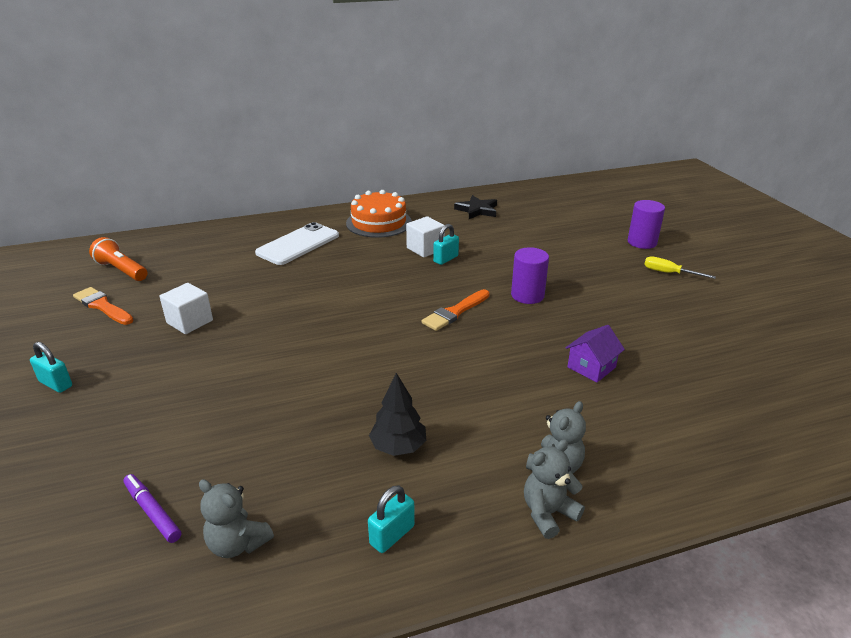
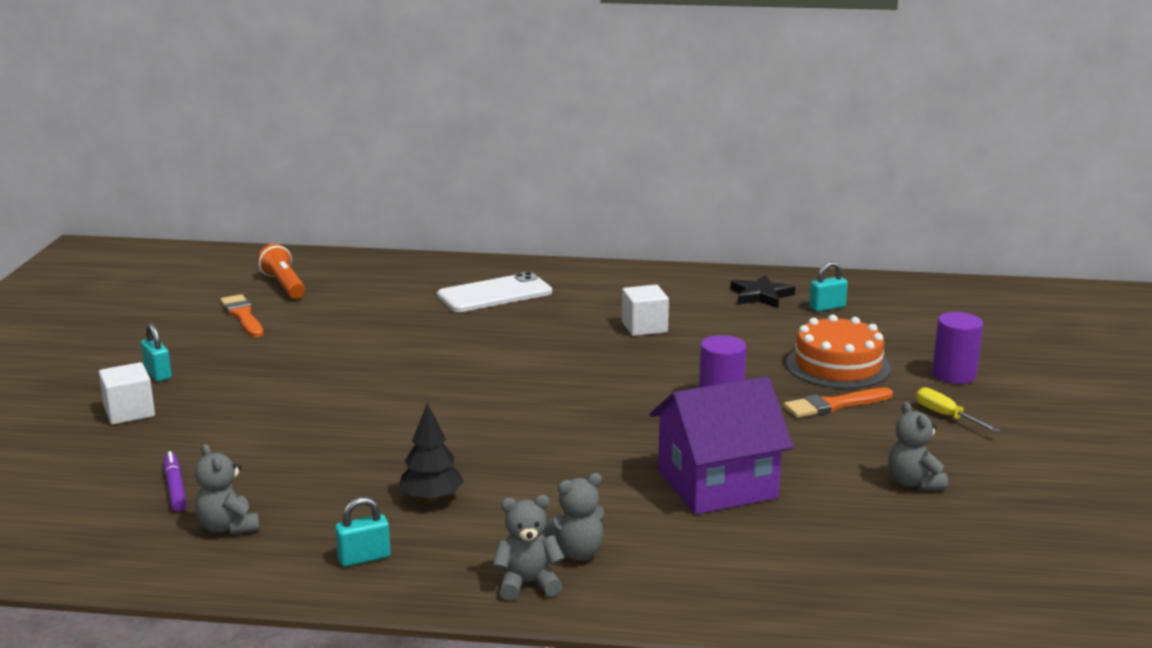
camera: 25 degrees right, 10 degrees down
(190, 322) = (317, 347): white cube -> white cube (129, 412)
(379, 222) = (615, 287): orange cake -> orange cake (838, 366)
(445, 259) = (659, 343): turquoise padlock -> turquoise padlock (827, 307)
(455, 312) = (612, 398): orange brush -> orange brush (834, 405)
(591, 367) = (717, 484): purple house -> purple house, size x2.03
(704, 329) = (913, 483): none -> grey teddy bear

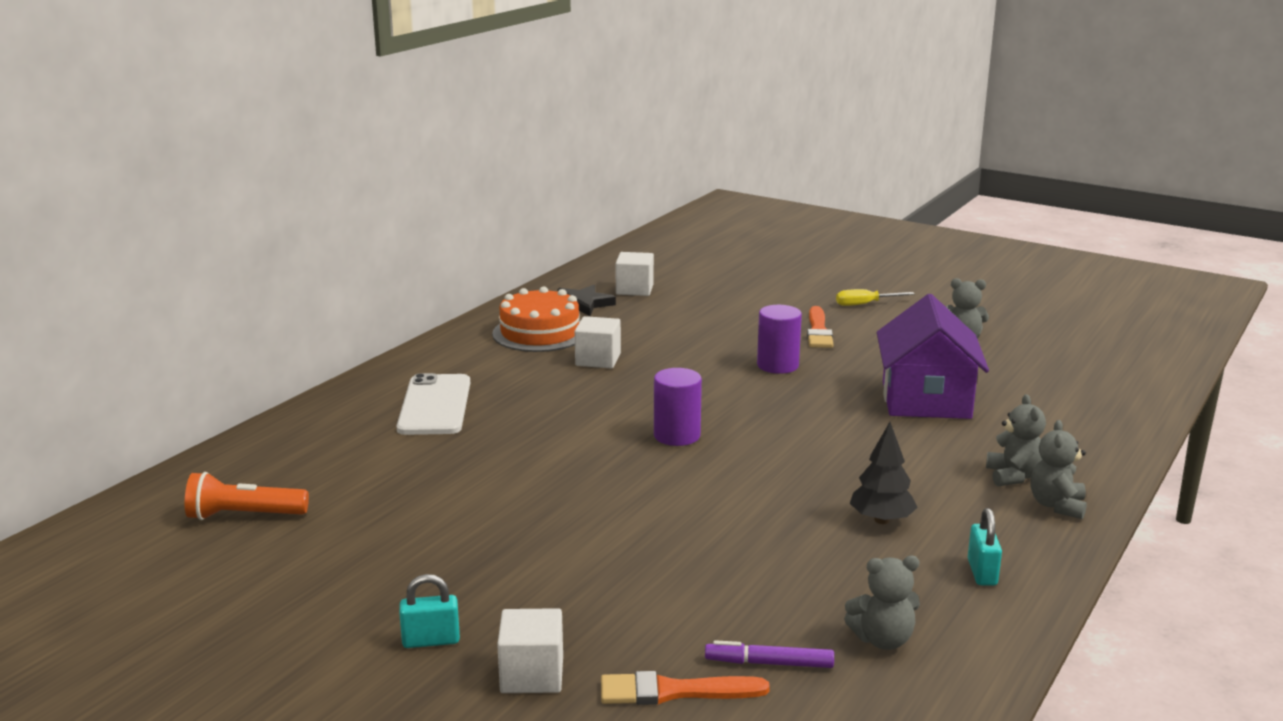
camera: 65 degrees left, 0 degrees up
(243, 316) = (309, 557): orange brush -> orange brush (674, 691)
(827, 307) = (634, 289): turquoise padlock -> white cube
(838, 366) = (750, 313): orange cake -> orange cake (540, 333)
(954, 375) = (799, 285): purple cylinder -> purple cylinder (677, 436)

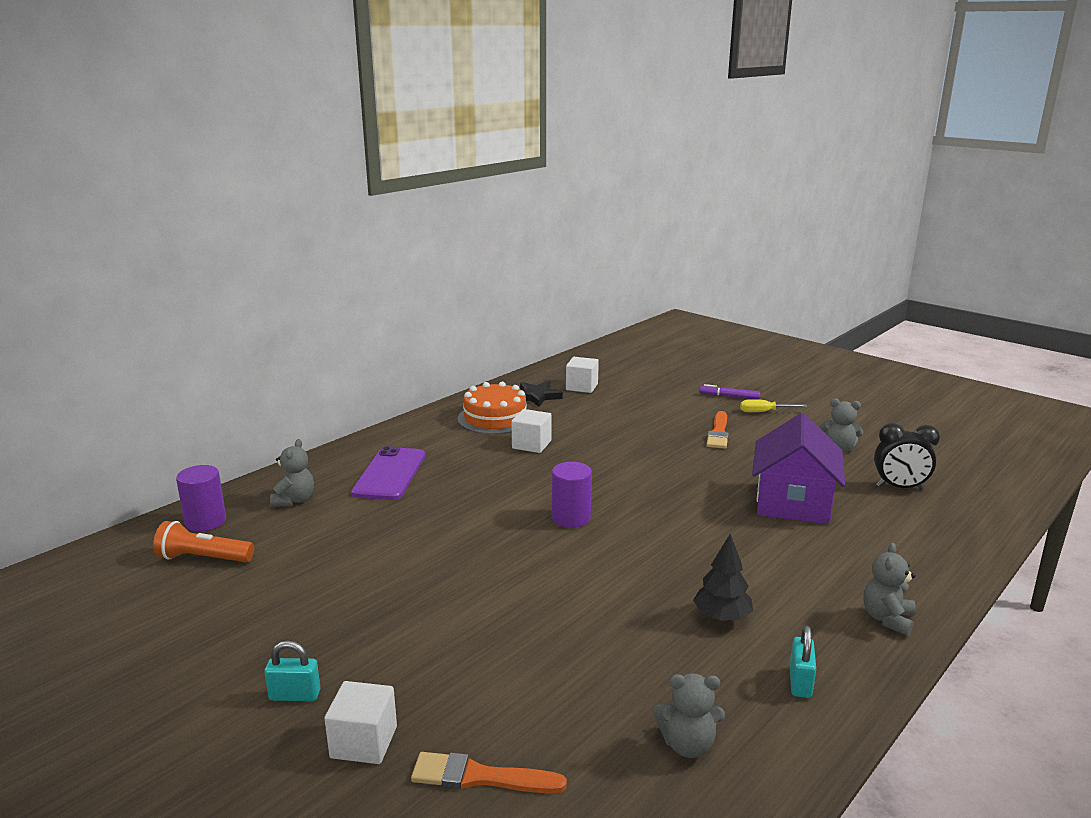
camera: 10 degrees right, 0 degrees up
(434, 405) = (389, 474): white phone -> purple phone
(769, 663) = (575, 757): purple marker -> purple marker (729, 397)
(777, 365) = (675, 461): purple cylinder -> purple cylinder (205, 521)
(1013, 476) = (853, 585): grey teddy bear -> grey teddy bear (294, 500)
(1039, 375) = (899, 488): none -> black clock

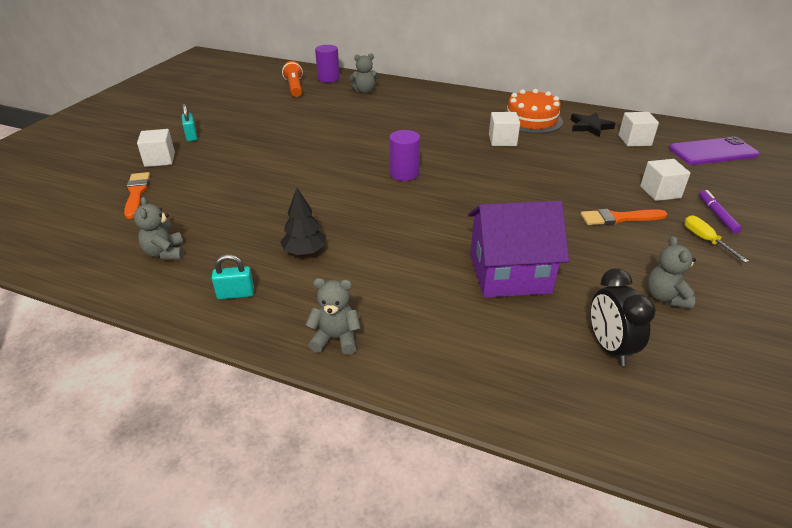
camera: 70 degrees right, 15 degrees up
(389, 474) = (415, 106): purple phone -> purple phone (712, 152)
(683, 405) = (660, 192): none -> white cube

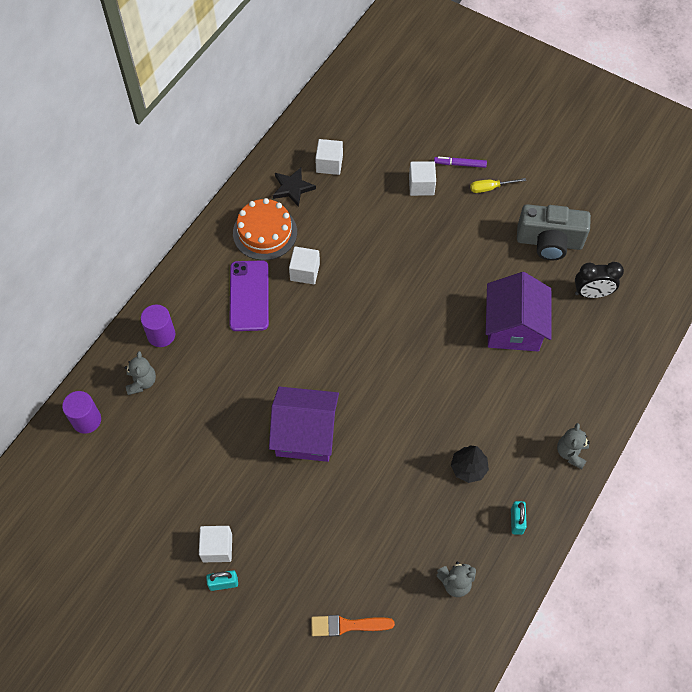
camera: 80 degrees left, 25 degrees up
(160, 159) = (276, 612): white cube -> white cube (217, 548)
(294, 88) = (106, 463): orange flashlight -> none
(331, 156) = (305, 434): none -> purple house
(404, 174) = (354, 372): purple cylinder -> purple cylinder (161, 335)
(619, 218) = (454, 230): orange brush -> none
(665, 297) = (549, 242): grey teddy bear -> grey camera
(712, 152) = (363, 116): purple phone -> purple phone (249, 296)

